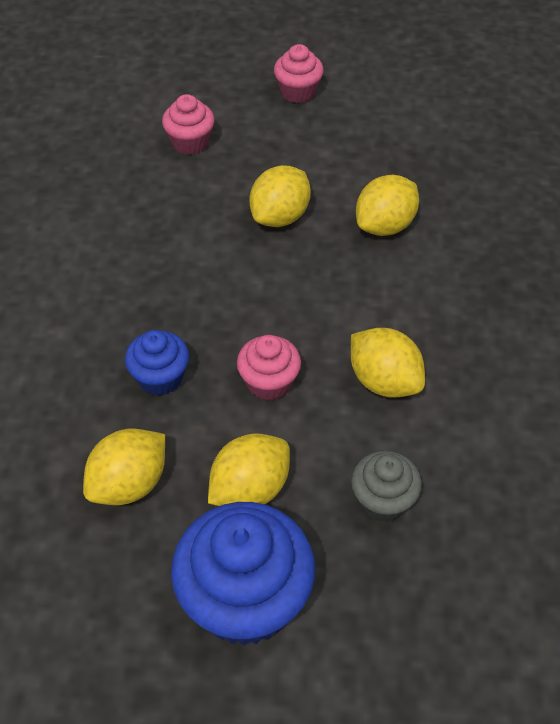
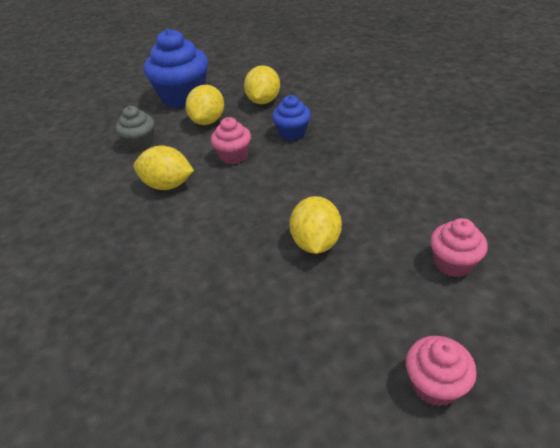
camera: 150 degrees right, 10 degrees down
(385, 225) = (229, 279): yellow lemon -> none

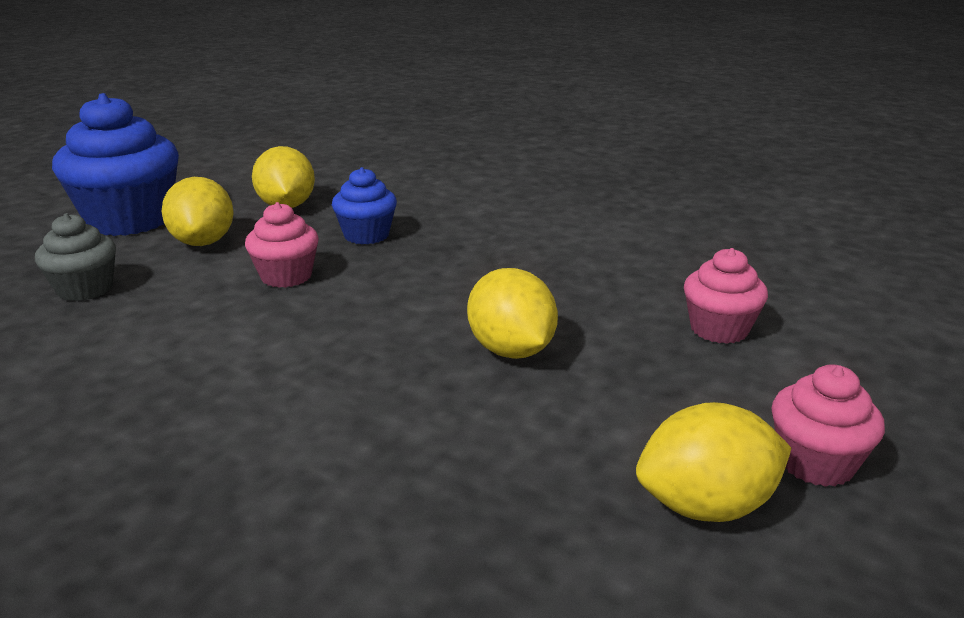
camera: 30 degrees left, 15 degrees down
(167, 185) = (187, 333): yellow lemon -> yellow lemon (706, 506)

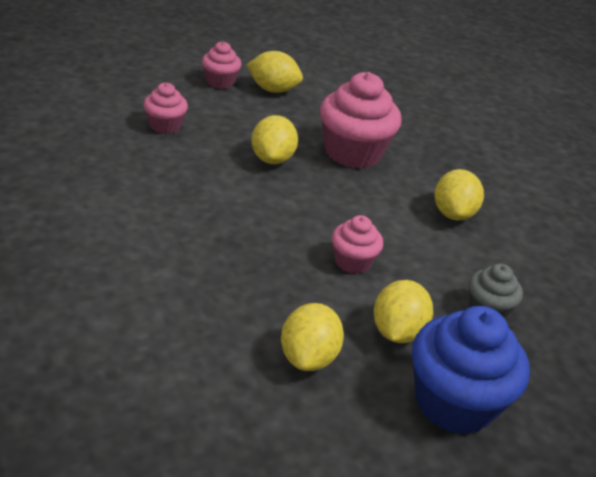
camera: 155 degrees left, 10 degrees up
(144, 389) = (453, 213): none -> yellow lemon
(366, 235) = (271, 281): blue cupcake -> none
(391, 425) = (353, 152): none -> pink cupcake

